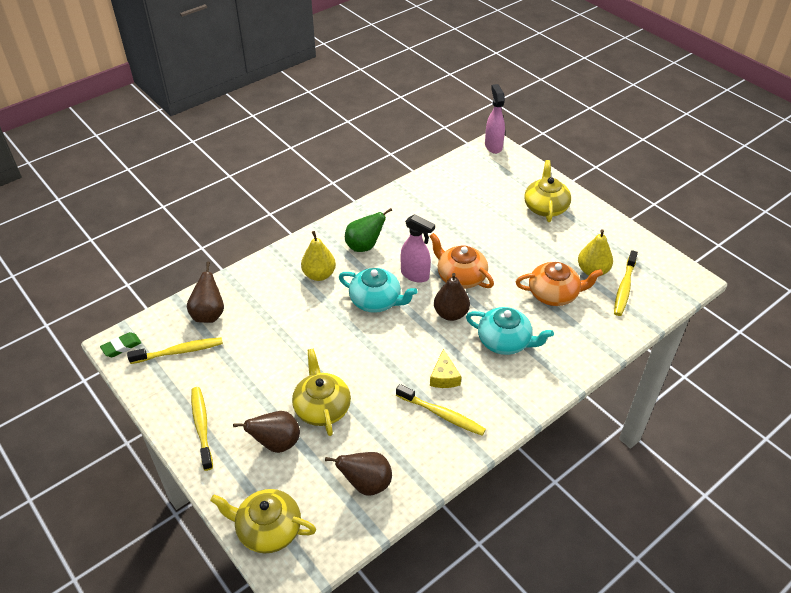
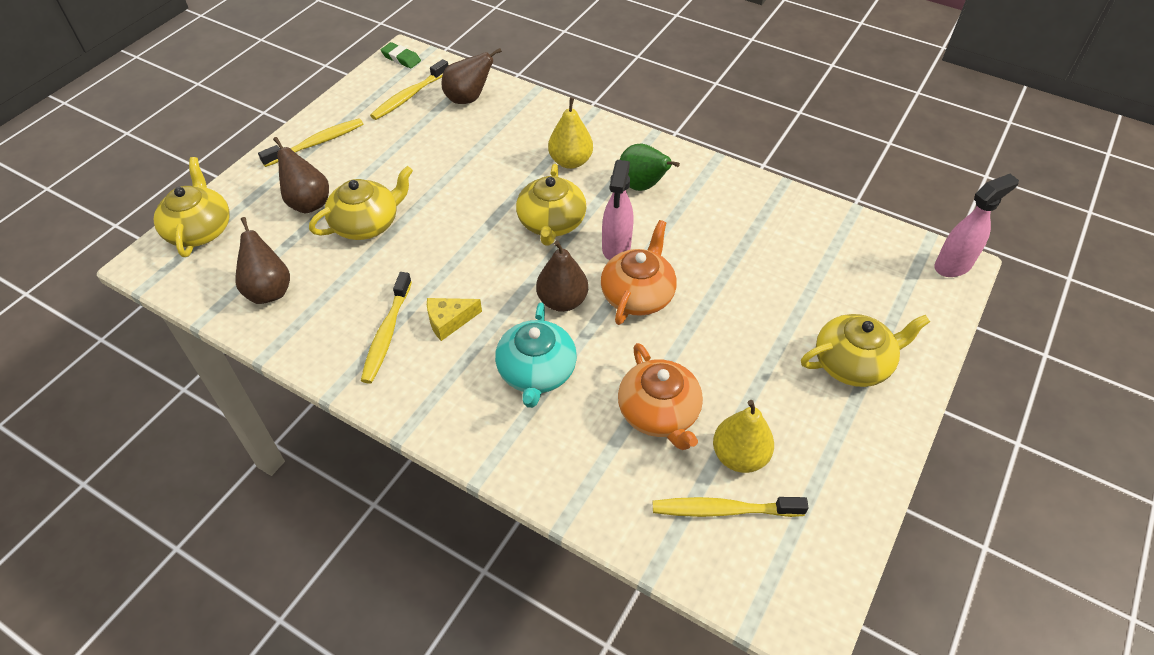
camera: 70 degrees right, 5 degrees up
(179, 351) = (409, 96): yellow toothbrush -> yellow toothbrush turned 75 degrees clockwise
(376, 301) = (551, 223): turquoise teapot -> yellow teapot

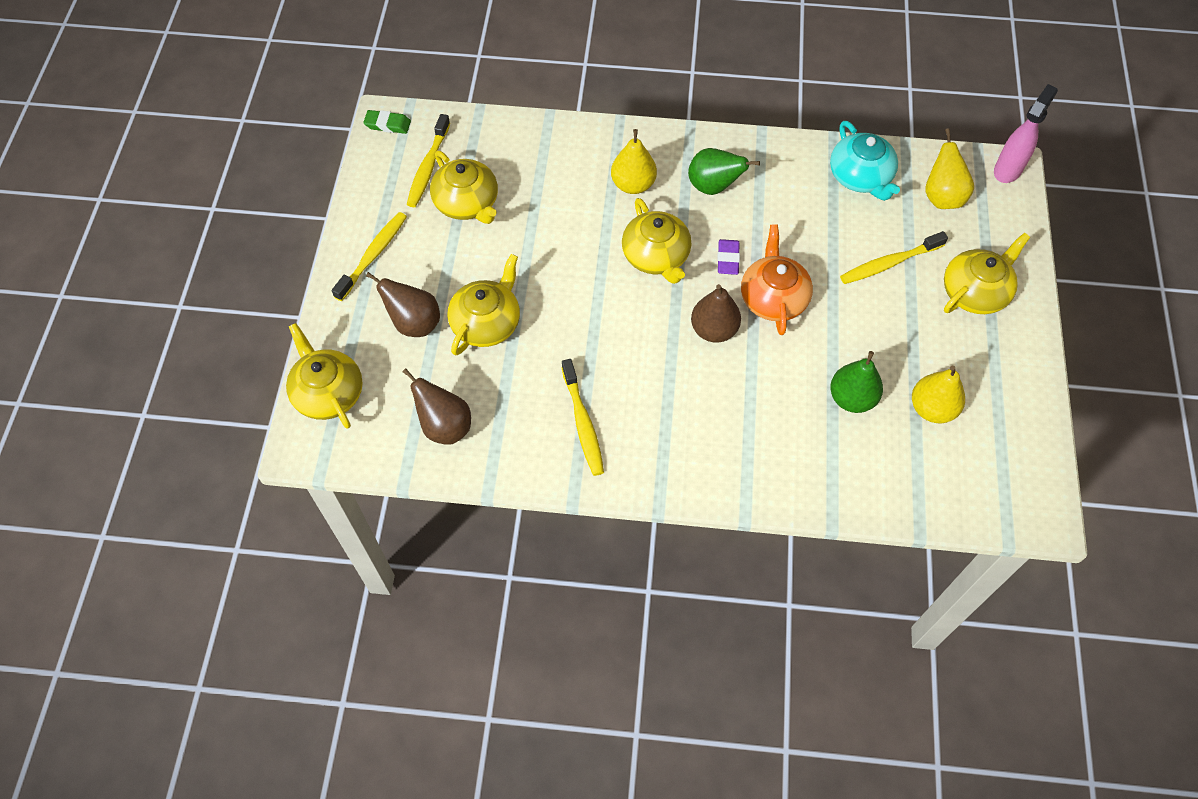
camera: 25 degrees left, 10 degrees up
(420, 131) = (467, 203): none -> yellow teapot
(449, 321) = (629, 388): yellow cheese -> none
(468, 98) = (490, 149): brown pear -> none
(536, 372) = (733, 404): turquoise teapot -> turquoise teapot (860, 177)
(616, 247) = (728, 259): pink spray bottle -> purple eraser
(659, 413) = (852, 398): orange teapot -> green pear
(723, 510) = (943, 457): yellow toothbrush -> yellow toothbrush (889, 263)
(866, 266) = (942, 197): none -> yellow pear

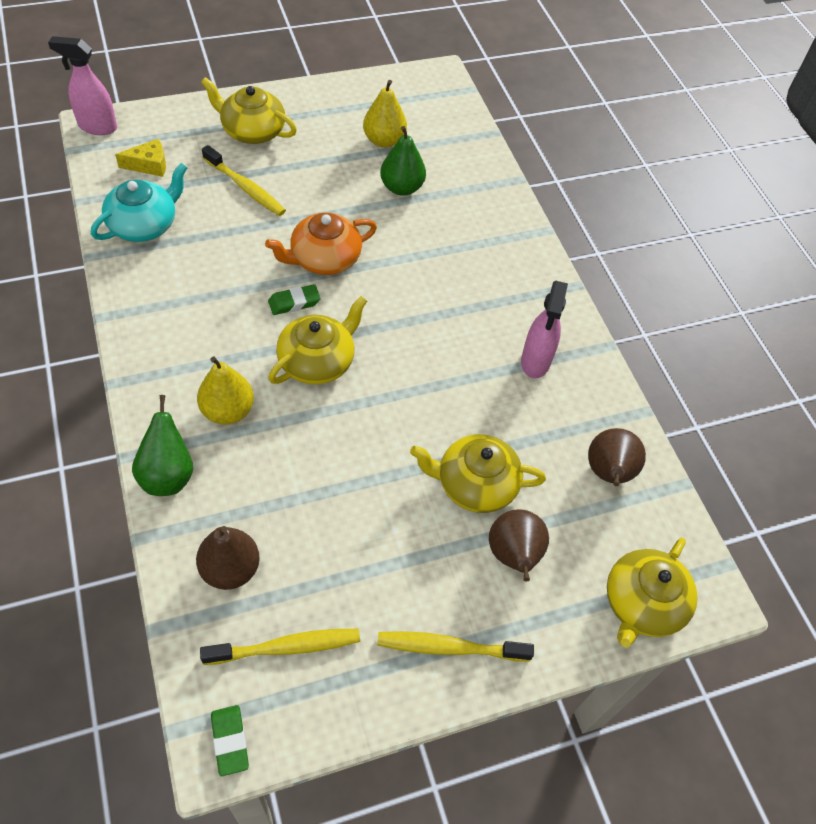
camera: 120 degrees left, 5 degrees down
(467, 203) = (325, 574): yellow teapot -> none
(583, 423) = (535, 362): yellow toothbrush -> pink spray bottle
(713, 187) = (202, 338): green pear -> green pear (168, 475)
(714, 330) = (382, 293): brown pear -> brown pear (230, 569)
(728, 259) = (294, 302): purple eraser -> green eraser
(942, 197) = (149, 165): yellow pear -> yellow cheese

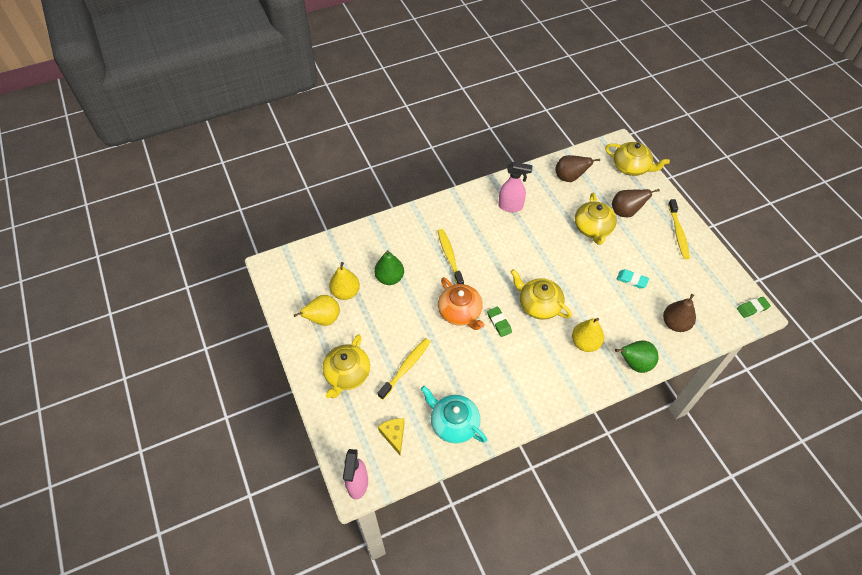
camera: 90 degrees left, 0 degrees up
(286, 647) = (703, 294): yellow toothbrush -> yellow toothbrush (449, 257)
(343, 116) = (323, 319): none -> yellow pear
(343, 520) = (632, 280): none -> turquoise eraser

